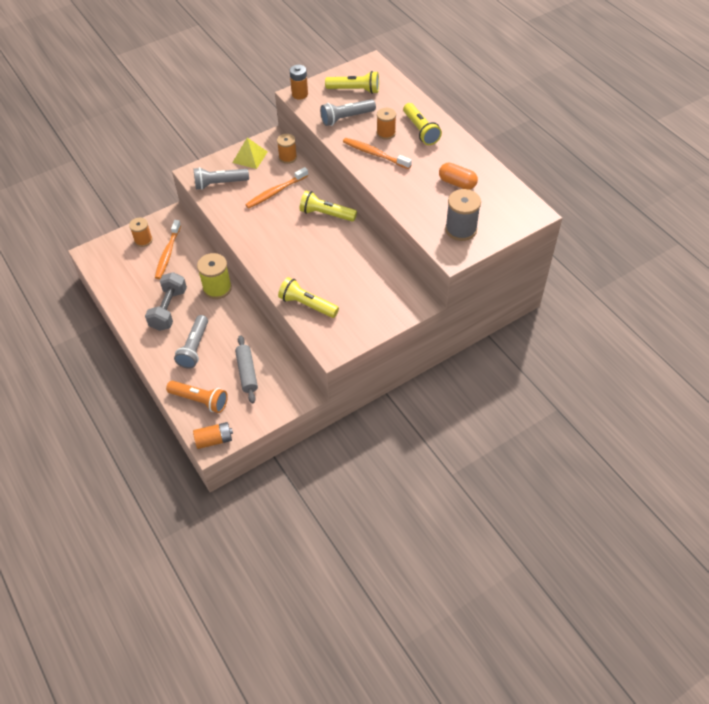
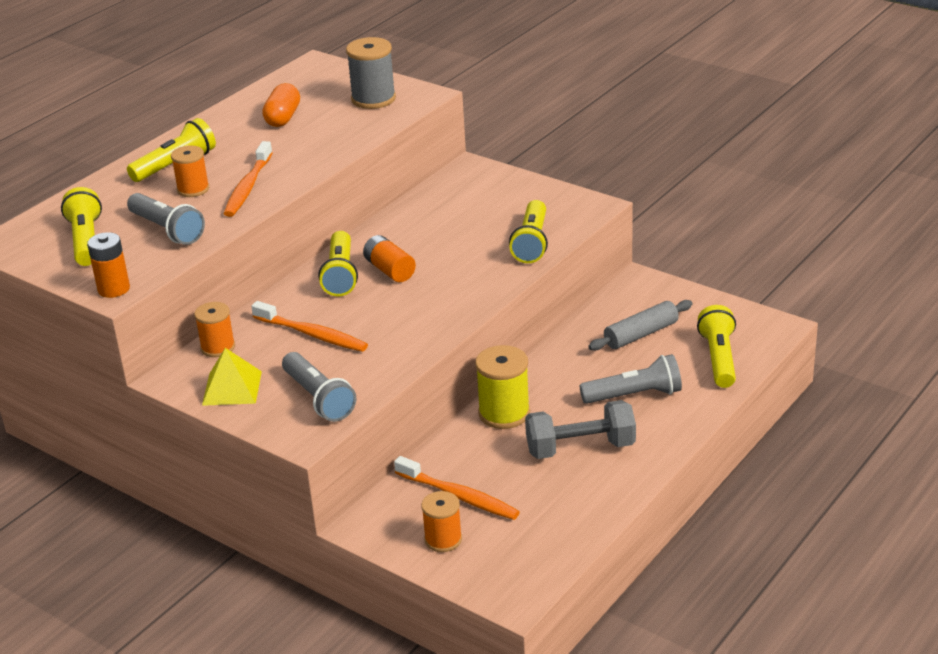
camera: 110 degrees left, 20 degrees down
(168, 253) = (459, 496): orange toothbrush -> orange toothbrush turned 45 degrees clockwise
(200, 400) = (718, 359): orange flashlight -> yellow flashlight
(214, 440) = (767, 326): orange battery -> orange battery (390, 270)

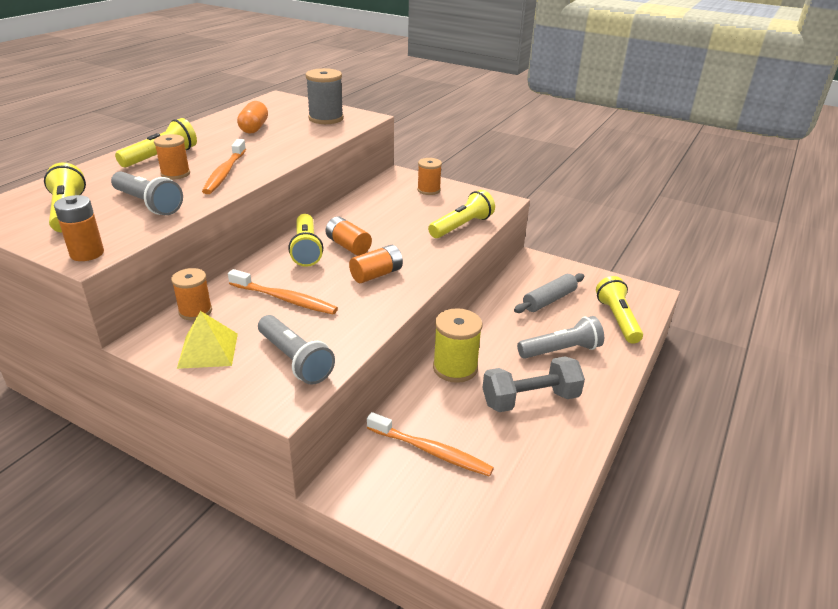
camera: 10 degrees left, 0 degrees up
(417, 306) = (376, 274): none -> orange battery
(443, 539) = (424, 501): orange spool -> orange spool (428, 190)
(532, 243) = (461, 226): yellow flashlight -> yellow flashlight turned 135 degrees counterclockwise

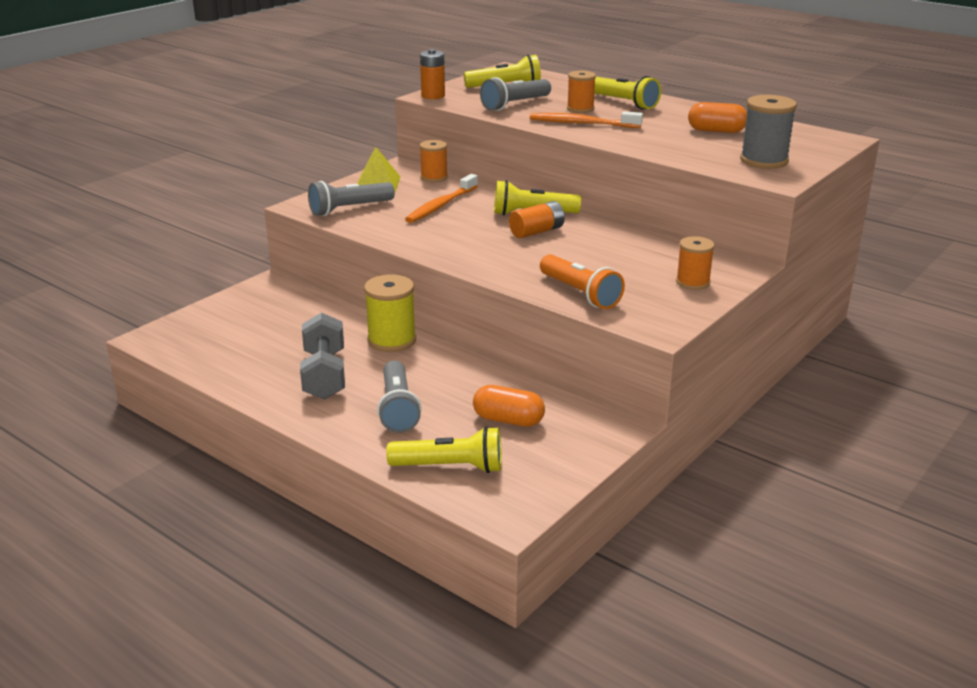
camera: 100 degrees right, 5 degrees down
(376, 274) = (473, 242): orange battery -> none
(431, 451) = (285, 319): orange toothbrush -> none
(461, 226) = (580, 293): yellow flashlight -> orange flashlight
(549, 300) = (508, 420): grey rolling pin -> orange capsule

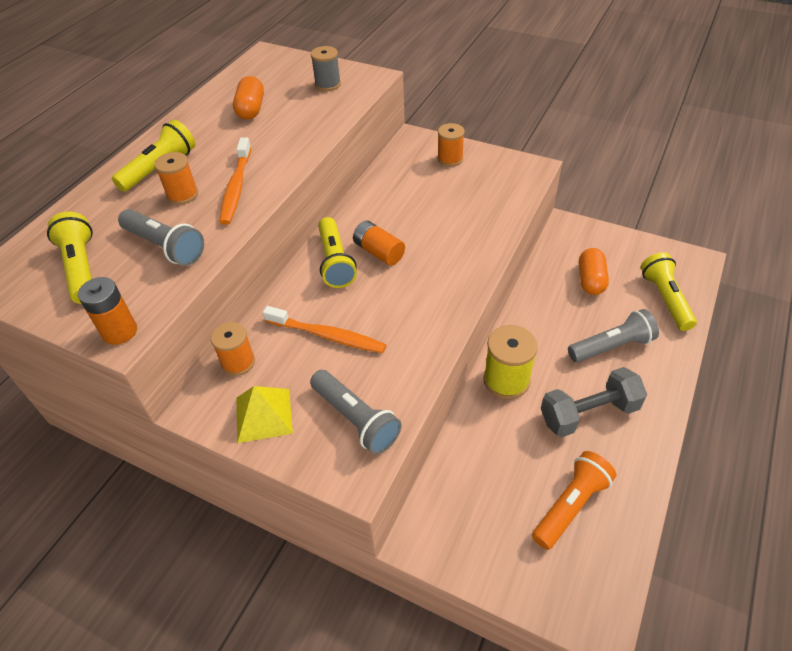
camera: 100 degrees left, 20 degrees up
(580, 293) = (495, 210): orange flashlight -> orange flashlight (570, 505)
(764, 161) = (328, 84): grey spool -> grey spool, size x0.66

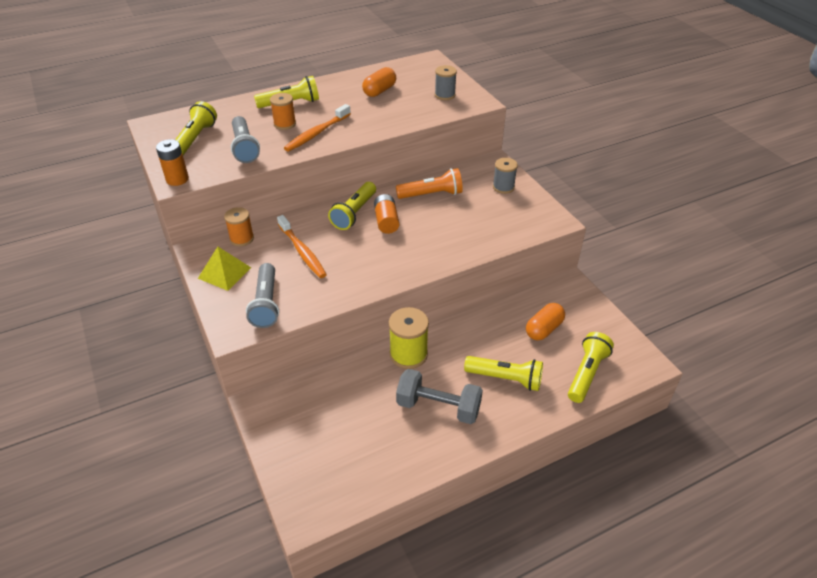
camera: 35 degrees right, 5 degrees down
(450, 159) = (503, 187): orange spool -> grey spool
(570, 505) = (362, 448): orange flashlight -> orange flashlight (431, 194)
(611, 346) = (505, 378): grey flashlight -> yellow flashlight

